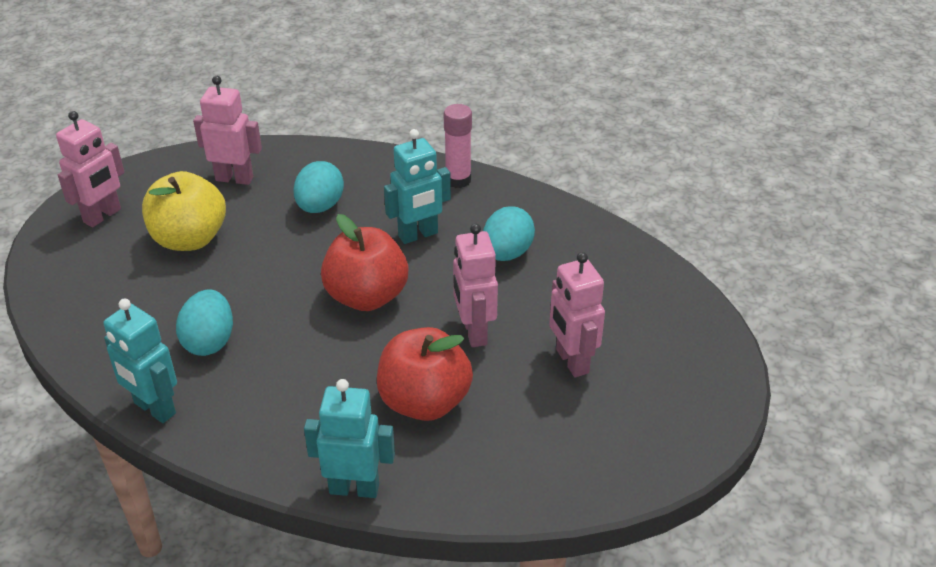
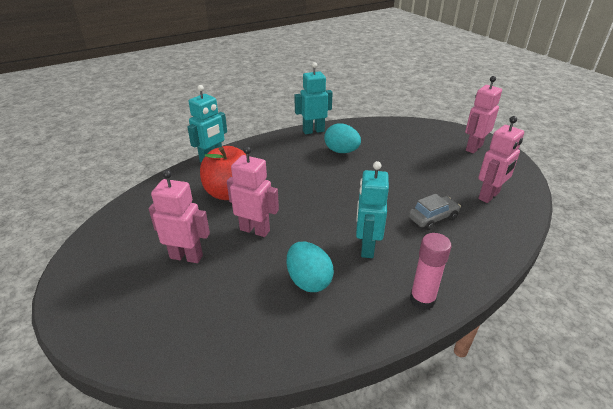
camera: 125 degrees right, 5 degrees down
(102, 216) = (473, 148): pink robot -> pink robot turned 60 degrees clockwise
(189, 239) = (432, 166): yellow apple -> none
(320, 206) = (433, 218): turquoise egg -> grey car
(367, 296) = (326, 204): red apple -> none

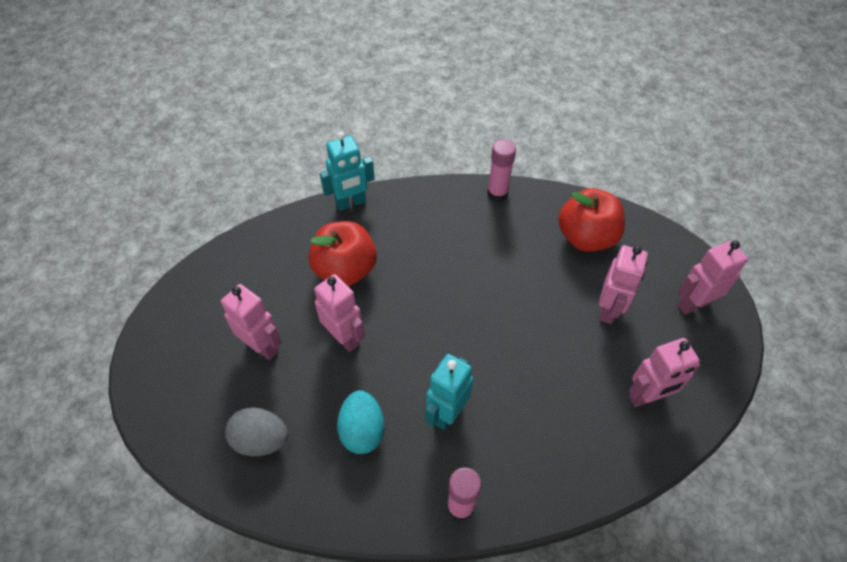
camera: 25 degrees right, 20 degrees up
(222, 319) = (261, 440): none -> grey egg
(313, 131) = (497, 193): turquoise robot -> pink glue stick
(341, 151) = (510, 246): turquoise egg -> none
(385, 136) = (586, 237): none -> red apple
(428, 163) = (609, 309): none -> pink robot
(433, 218) = (550, 402): grey car -> none

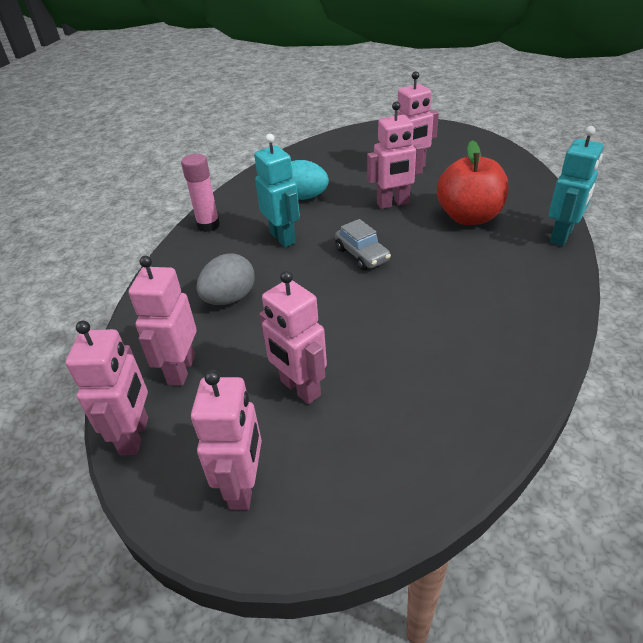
camera: 120 degrees right, 15 degrees down
(261, 440) = (333, 159): grey egg -> grey egg (229, 298)
(351, 203) = (561, 236): turquoise robot -> turquoise robot turned 150 degrees counterclockwise
(442, 331) = (362, 255): none -> grey car
(497, 193) = (541, 355): pink glue stick -> none
(586, 237) = (422, 418): red apple -> none
(713, 388) = (135, 436): none -> pink robot

